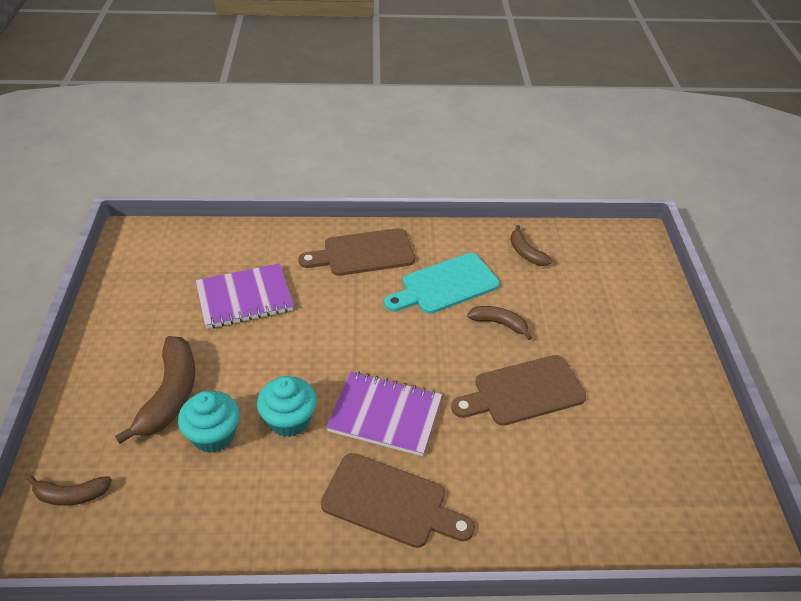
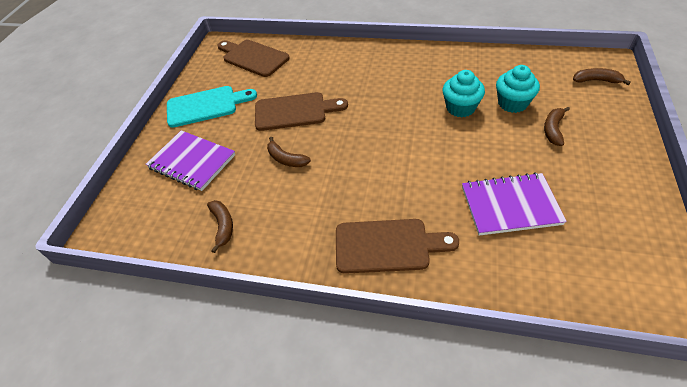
camera: 160 degrees left, 5 degrees up
(170, 395) = (553, 130): brown banana -> brown banana, size x0.57
(385, 415) = (393, 106): purple notebook -> purple notebook (192, 162)
(390, 502) = (399, 66): brown cutting board -> brown cutting board (253, 57)
(445, 285) = (316, 199): turquoise cutting board -> turquoise cutting board (206, 106)

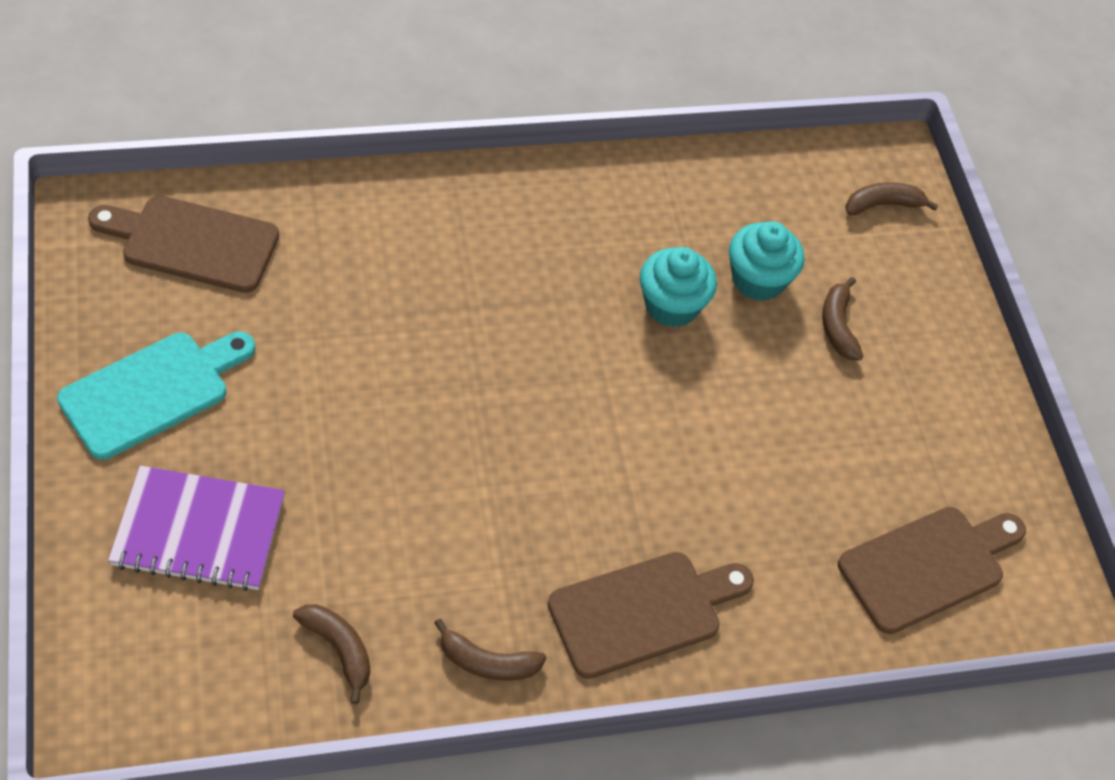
camera: 35 degrees left, 5 degrees up
(286, 159) = (391, 484): brown banana -> brown banana (487, 662)
(294, 111) = (356, 371): brown cutting board -> brown cutting board (928, 566)
(510, 205) = (809, 491): purple notebook -> none

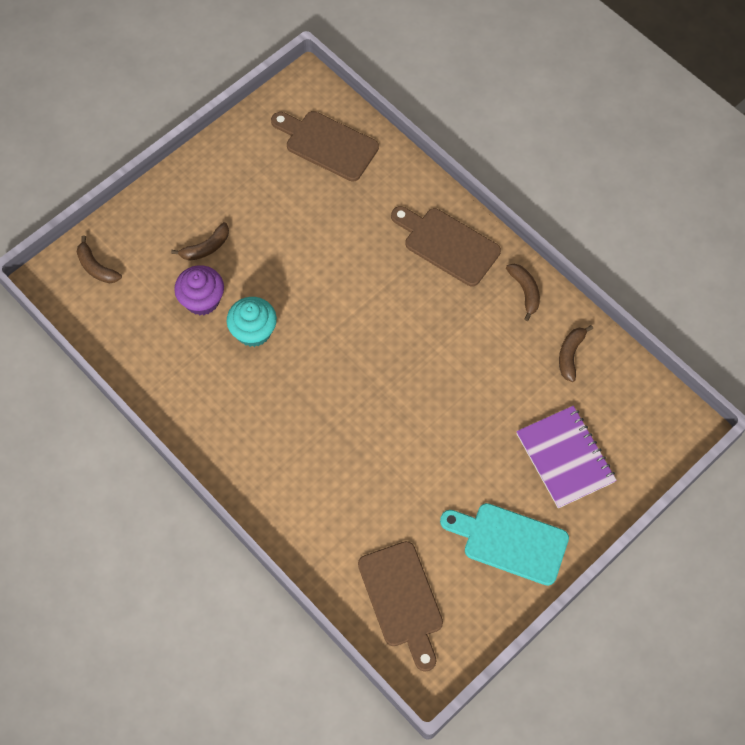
camera: 115 degrees left, 10 degrees up
(758, 280) = (202, 300): turquoise cupcake -> purple cupcake

